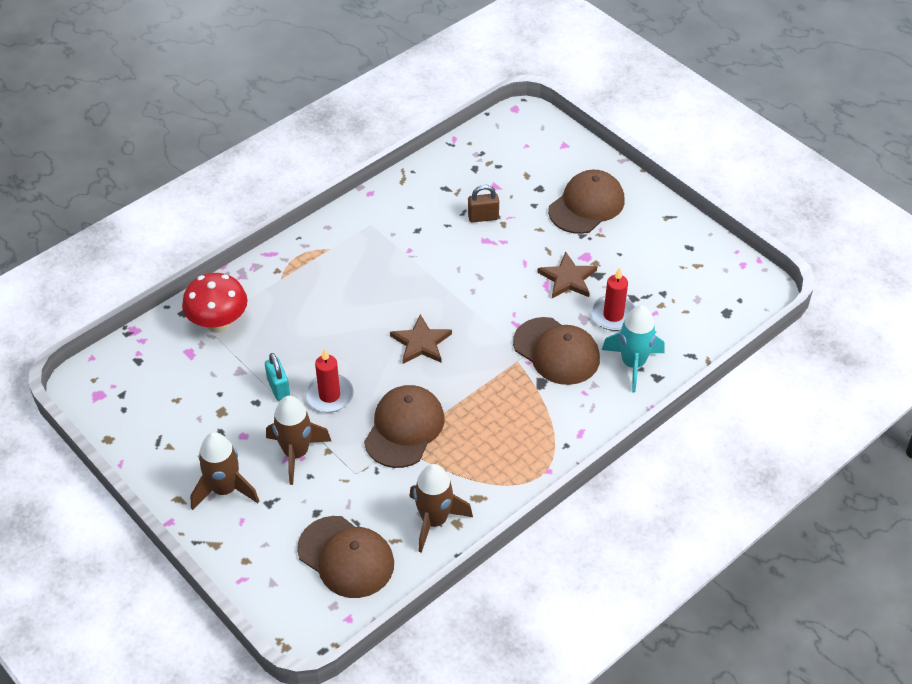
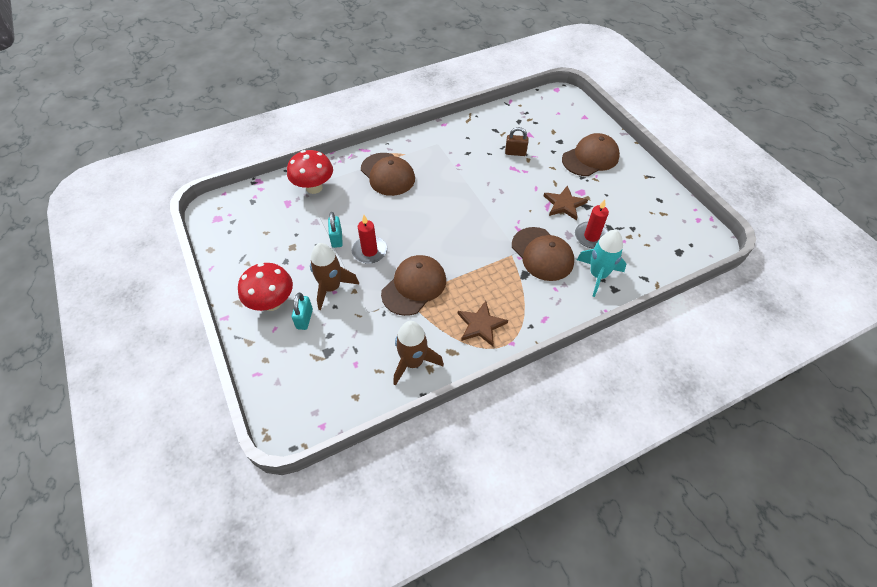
camera: 15 degrees right, 5 degrees up
(224, 489) = (272, 303): brown rocket -> red mushroom
(276, 500) = (304, 319): none -> turquoise padlock
(346, 557) = (338, 375): brown cap -> brown cap (387, 174)
(421, 343) = (446, 228): brown star -> brown star (481, 325)

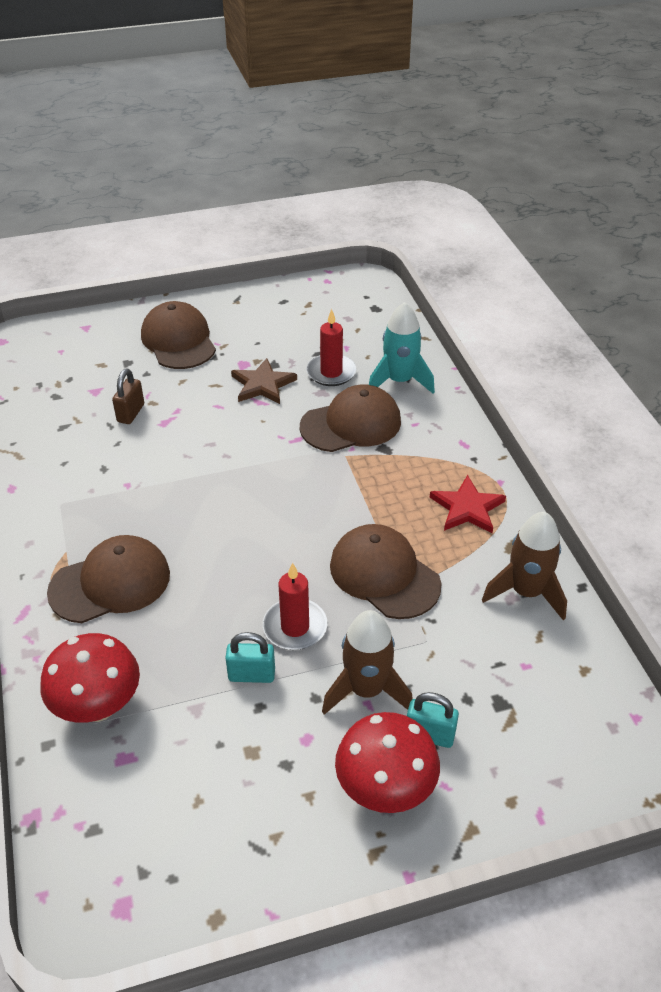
camera: 80 degrees left, 10 degrees down
(481, 325) = (467, 508): brown star -> red star

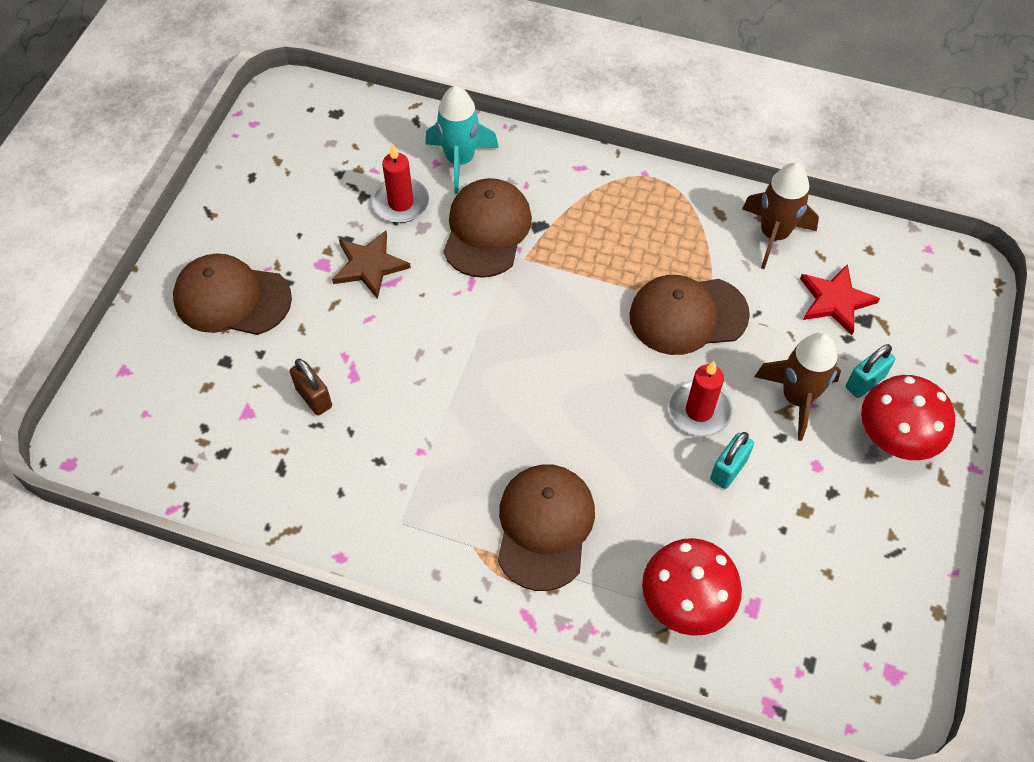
camera: 55 degrees left, 15 degrees up
(467, 508) = (657, 214): red star -> red star (835, 300)

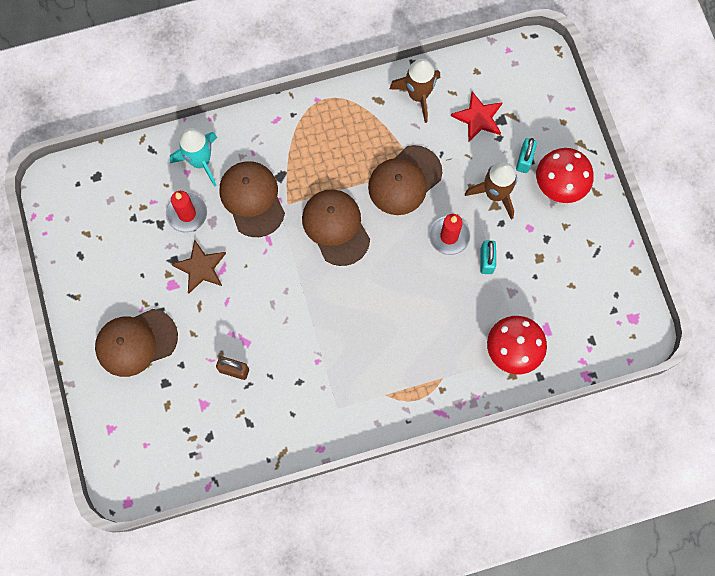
camera: 35 degrees left, 15 degrees up
(544, 527) = (414, 358): brown cap -> brown cap (336, 227)

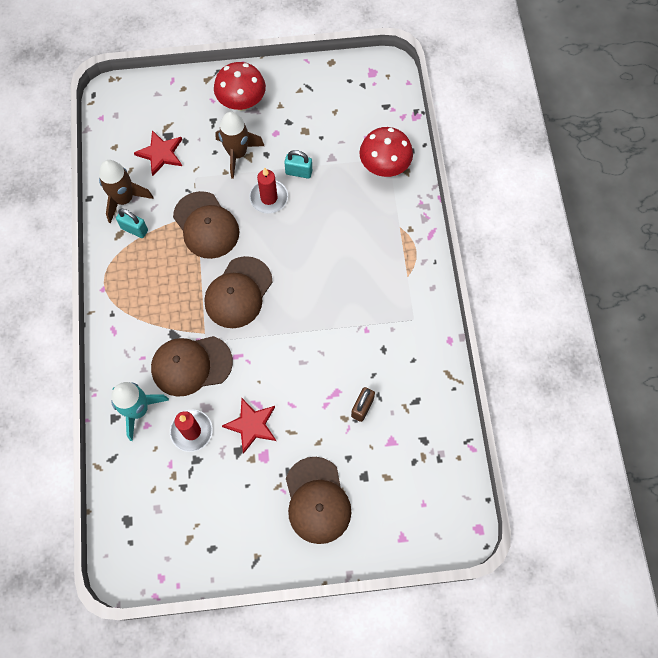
camera: 80 degrees left, 5 degrees down
(200, 267) = (251, 425): brown star -> red star
(336, 227) = (238, 292): brown cap -> brown cap turned 45 degrees counterclockwise
(524, 160) = (211, 125): turquoise padlock -> turquoise padlock (134, 229)

